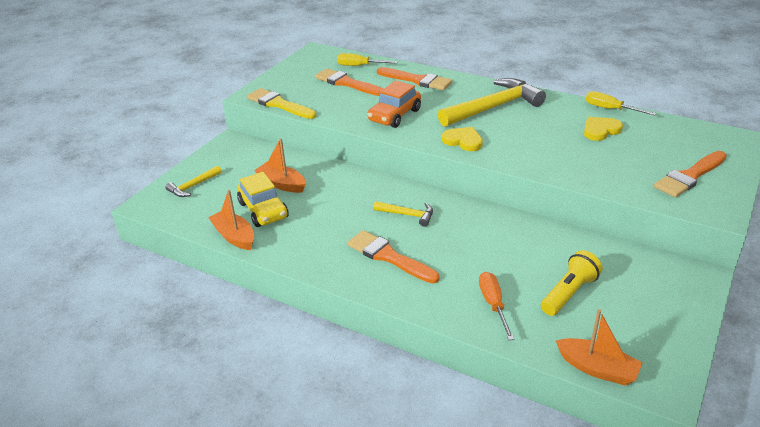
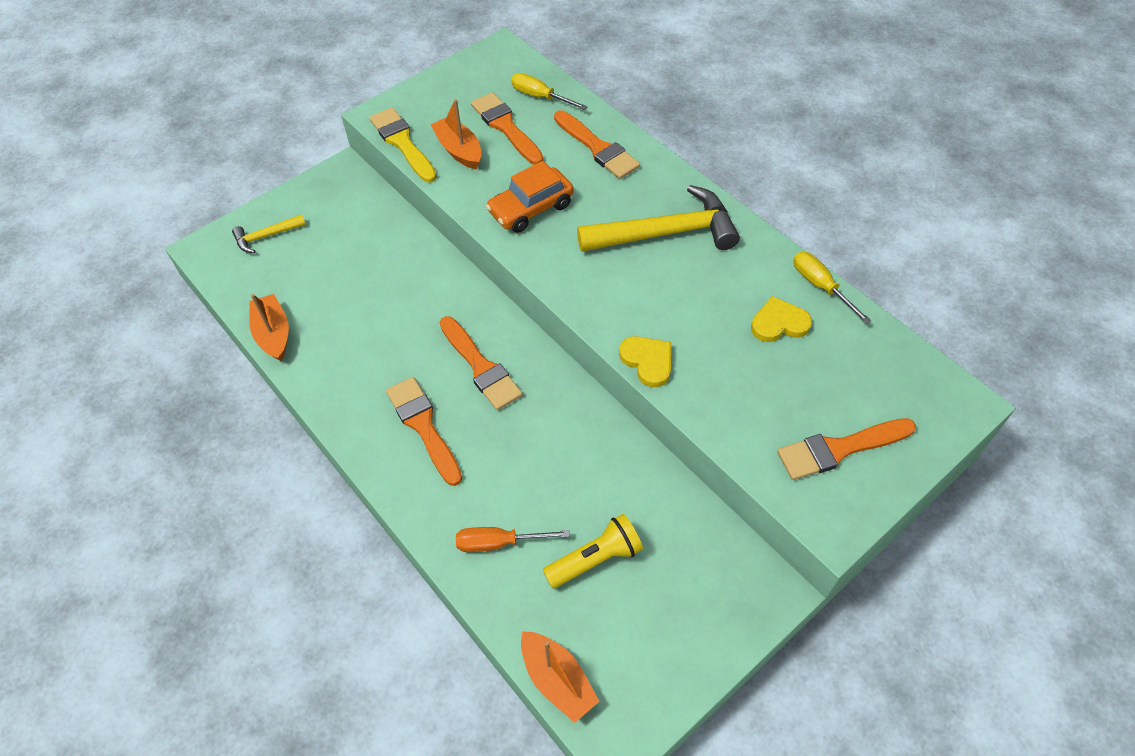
camera: 20 degrees right, 20 degrees up
(263, 210) = (324, 302): yellow car -> none
(282, 184) = (365, 265): orange boat -> orange boat (459, 150)
(407, 215) = (481, 367): yellow hammer -> orange brush
(463, 141) = (588, 284): yellow heart -> yellow heart (648, 361)
(493, 304) = (499, 543): orange screwdriver -> orange screwdriver turned 105 degrees counterclockwise

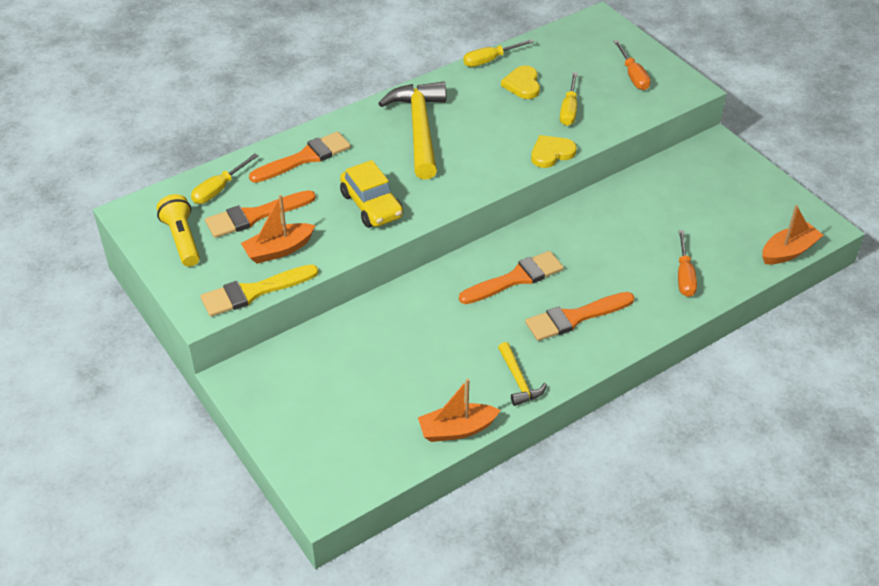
camera: 85 degrees left, 10 degrees down
(266, 236) = (319, 443): yellow hammer -> yellow hammer (518, 380)
(531, 208) = (371, 205): orange car -> yellow car
(595, 559) = (696, 225): yellow flashlight -> yellow flashlight (182, 239)
(740, 376) = (569, 110): none -> yellow screwdriver
(839, 449) = (633, 75): orange brush -> orange screwdriver

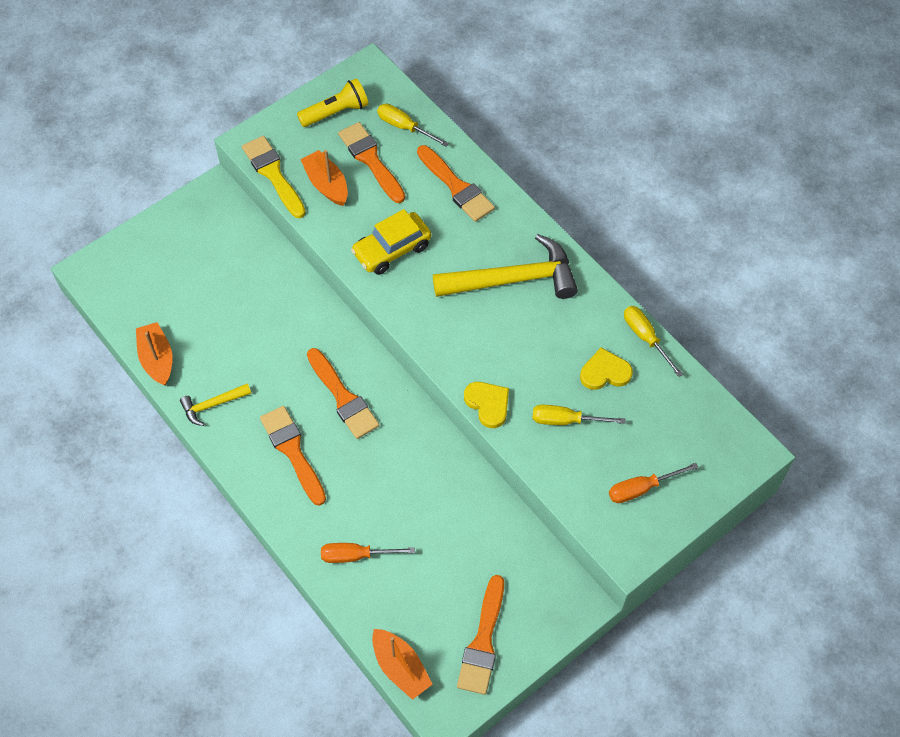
camera: 85 degrees right, 15 degrees up
(758, 200) = (483, 642): none -> orange brush

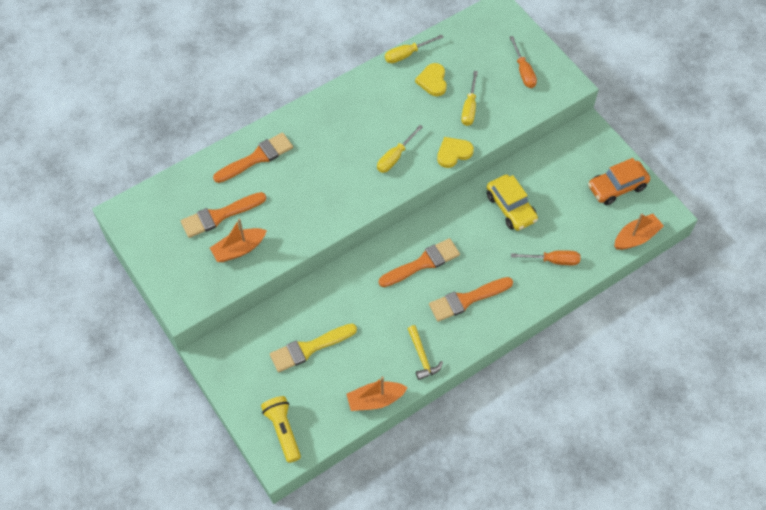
camera: 85 degrees left, 0 degrees up
(273, 174) = (221, 289): yellow brush -> yellow brush (309, 348)
(336, 112) = (164, 239): yellow flashlight -> yellow flashlight (283, 430)
(356, 555) = (553, 260): orange screwdriver -> orange screwdriver turned 90 degrees counterclockwise
(392, 249) = (310, 206): yellow car -> yellow car (511, 208)
(404, 127) = (190, 189): yellow screwdriver -> yellow screwdriver (395, 157)
(483, 642) = (617, 187): orange brush -> orange car
(513, 279) = (348, 128): yellow hammer -> none

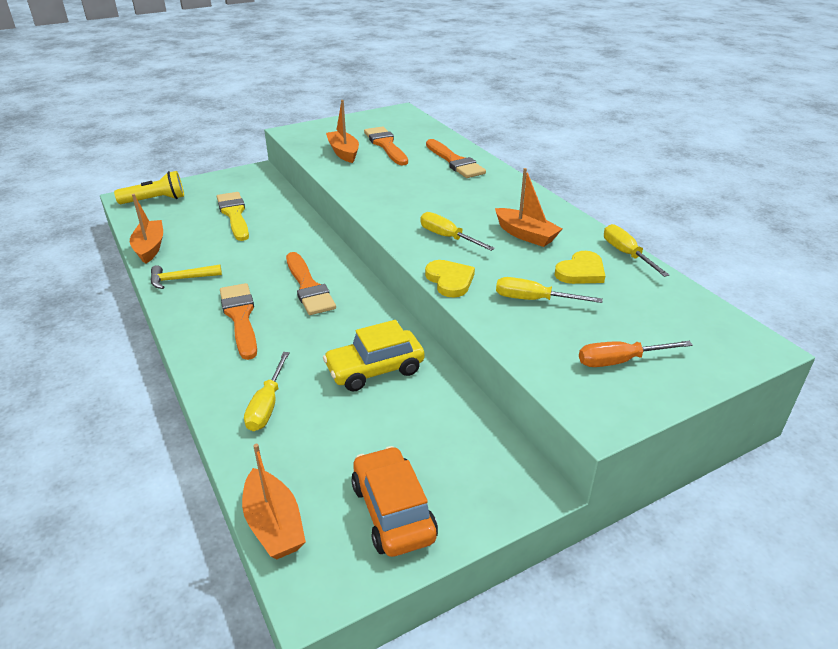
camera: 95 degrees right, 25 degrees down
(386, 109) = (525, 235): none -> orange boat
(432, 81) = (581, 272): yellow heart -> yellow heart turned 135 degrees clockwise
(553, 260) = (267, 405): orange screwdriver -> yellow screwdriver

